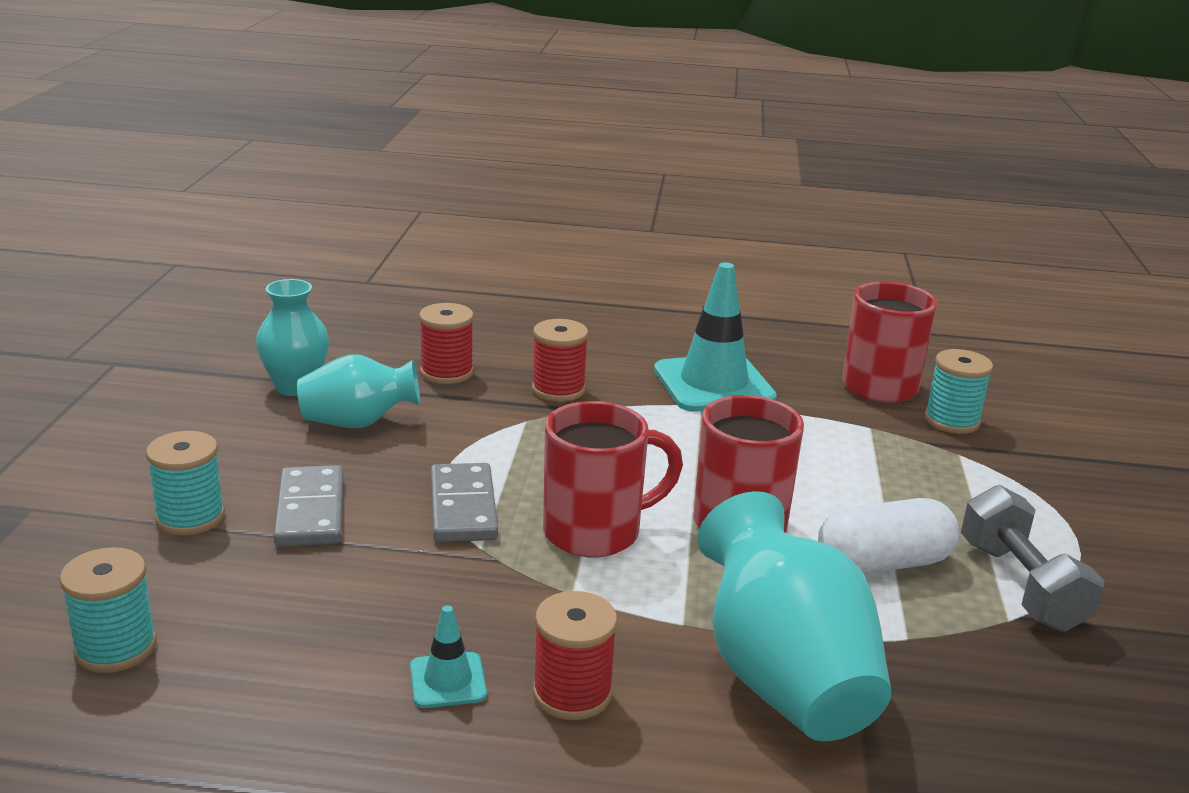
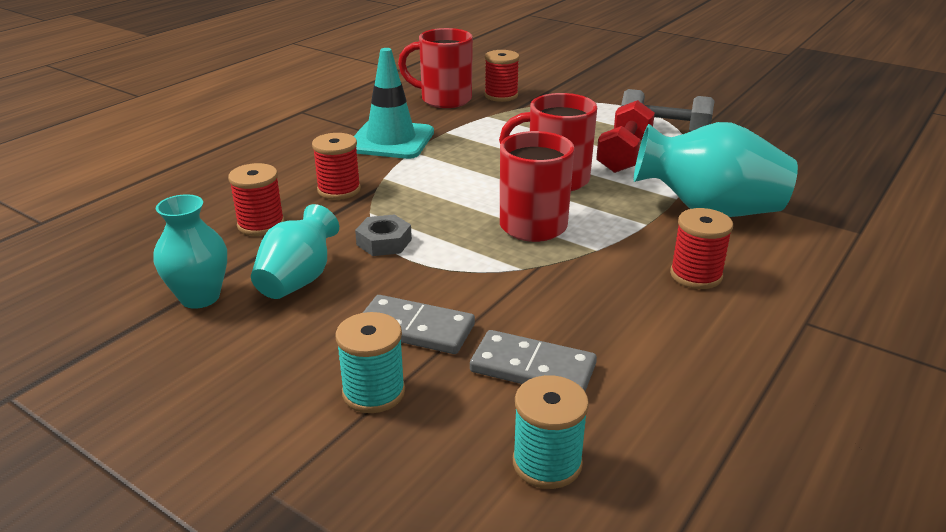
camera: 60 degrees left, 5 degrees up
(448, 680) = (663, 315): turquoise traffic cone -> none
(462, 507) = (465, 263): grey domino -> grey domino (532, 368)
(468, 446) = (384, 242): none -> grey nut
(883, 563) = (624, 155): white capsule -> red dumbbell
(951, 421) = (501, 96): turquoise spool -> red spool

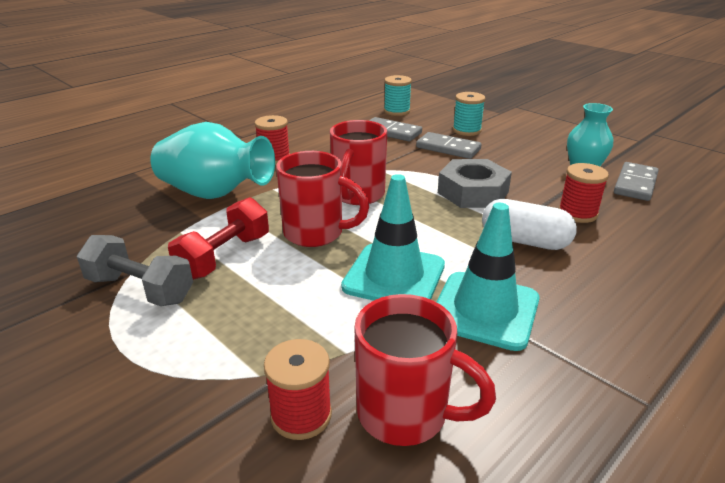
camera: 170 degrees left, 0 degrees up
(141, 277) = (635, 184): none -> grey domino
(298, 280) = (525, 174): turquoise vase -> none
(339, 190) = (525, 241): red spool -> white capsule
(384, 242) = (473, 192): grey nut -> grey nut, size x1.74
(466, 154) = (394, 276): none -> turquoise traffic cone

